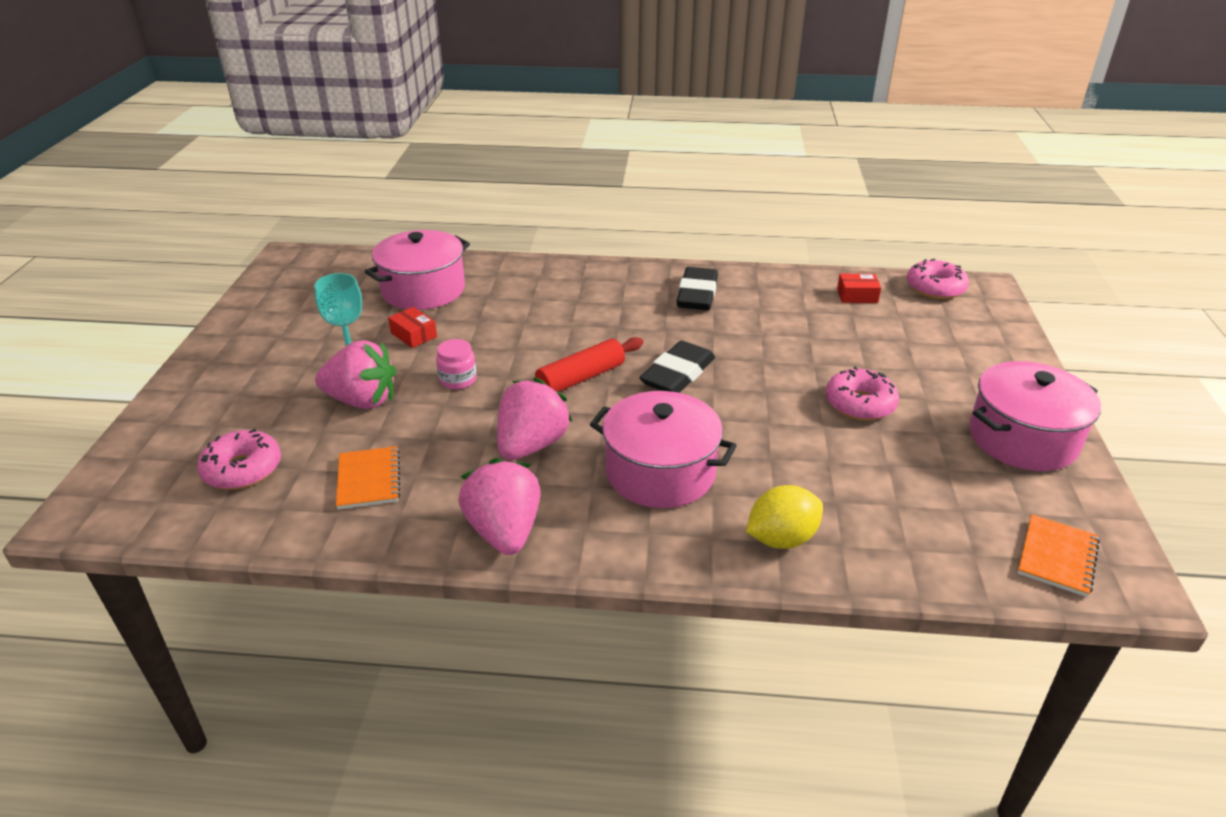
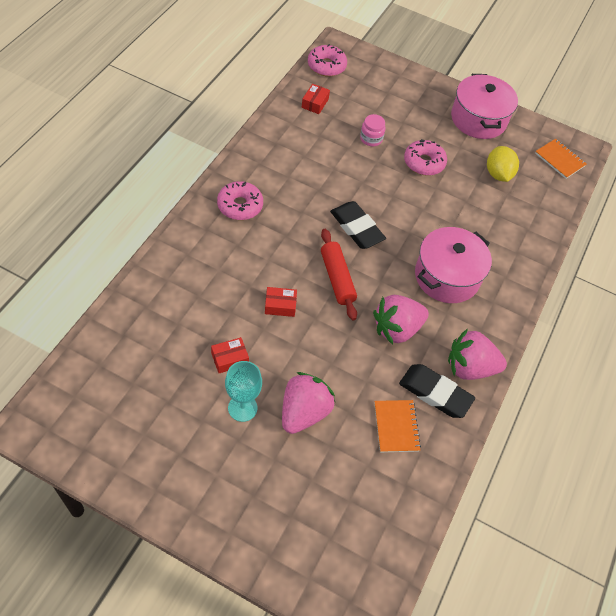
camera: 75 degrees left, 20 degrees up
(242, 469) = (354, 502): pink donut -> pink donut (240, 205)
(369, 479) = (396, 427): orange notebook -> orange notebook turned 75 degrees clockwise
(423, 290) = (162, 335): pink pot -> none
(458, 380) = (305, 347): pink jar -> pink jar (371, 139)
(508, 348) = (280, 305): none -> red box
(531, 445) = (397, 329): pink strawberry -> pink strawberry turned 75 degrees counterclockwise
(697, 294) = (268, 177): black eraser -> black eraser (435, 393)
(781, 539) = (516, 249): yellow lemon -> yellow lemon (498, 174)

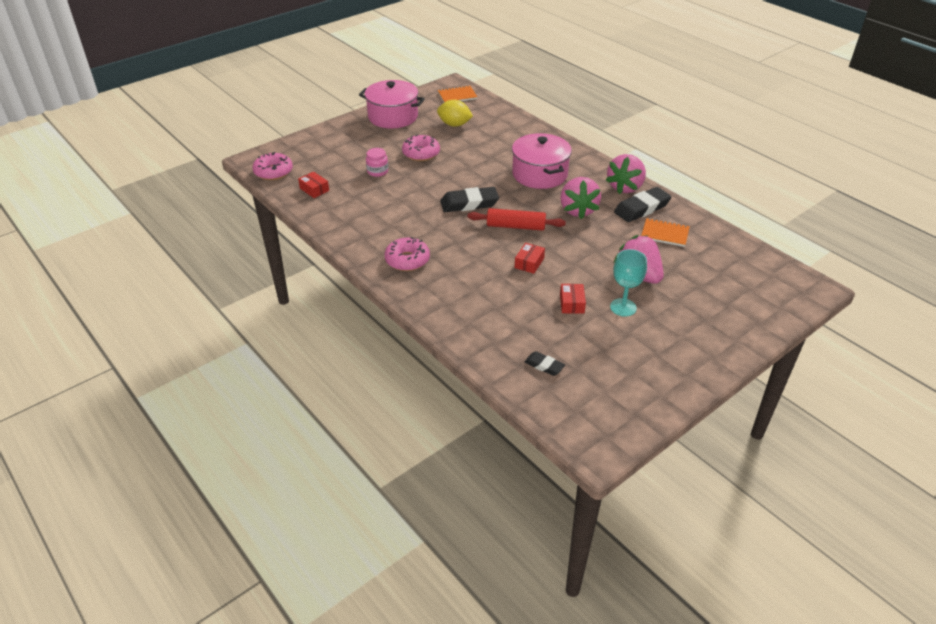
camera: 60 degrees left, 15 degrees down
(128, 356) = (544, 365): none -> black eraser

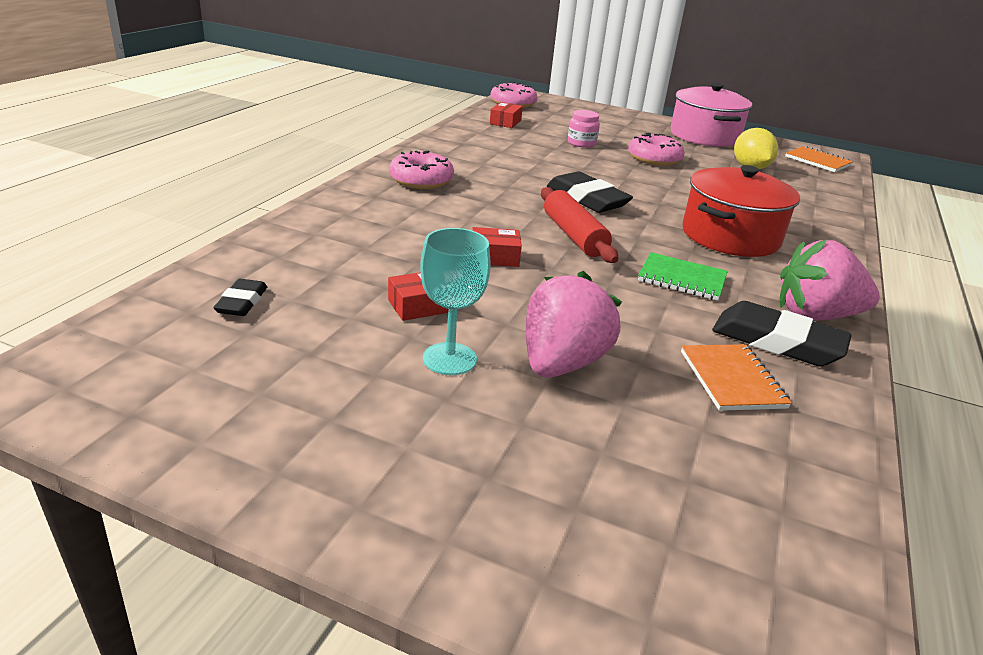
camera: 60 degrees right, 10 degrees down
(539, 174) = (730, 236): pink pot -> red pot
(578, 210) = (682, 279): pink strawberry -> green notebook

